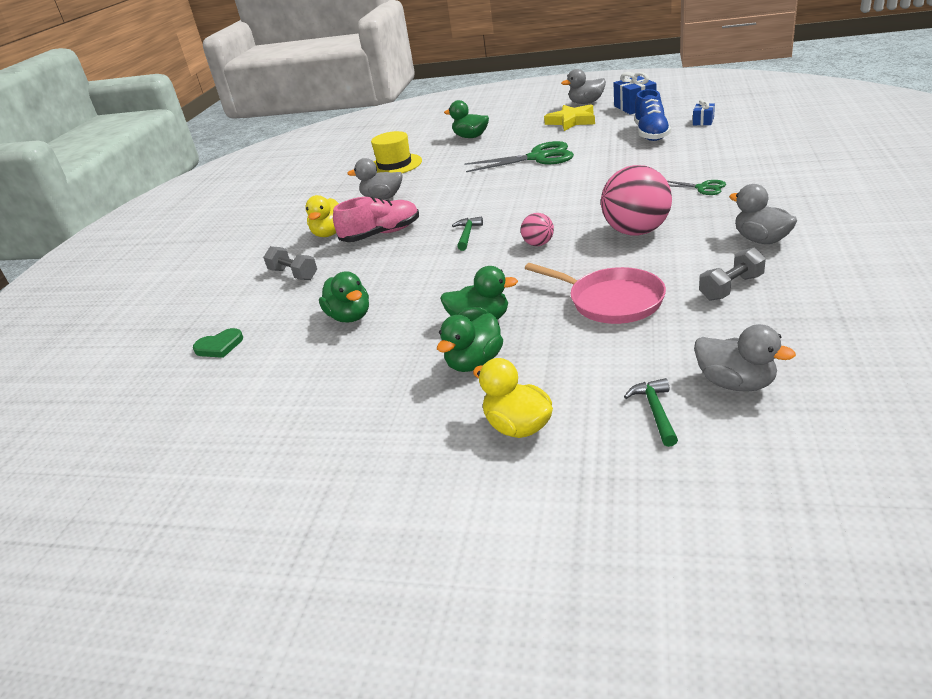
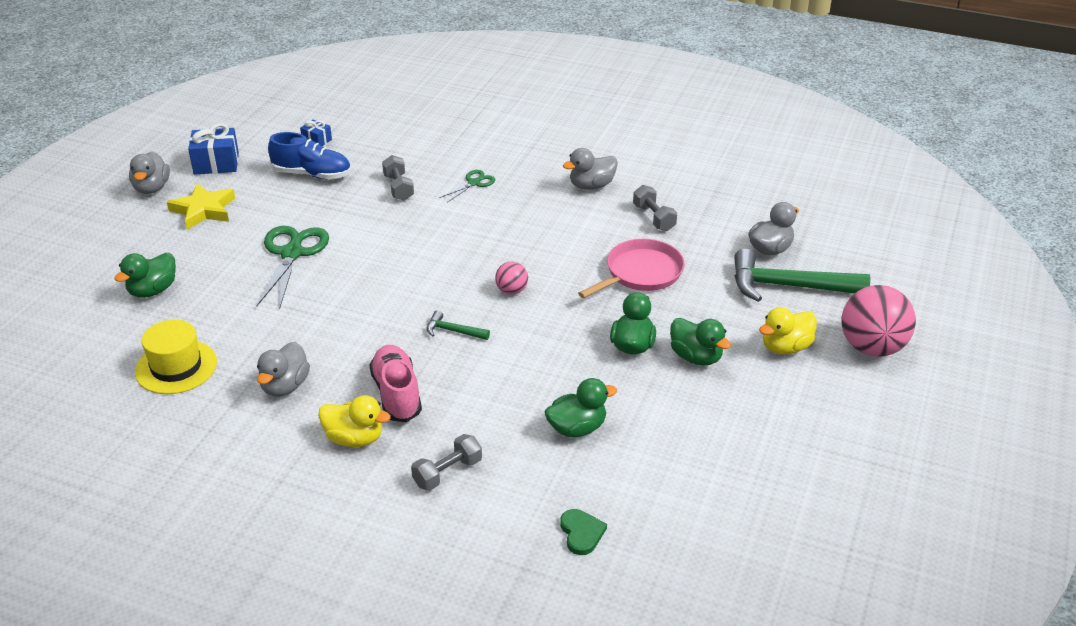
camera: 85 degrees left, 5 degrees up
(636, 231) = (530, 235): pink ball -> pink ball (872, 347)
(655, 412) = (788, 286): green hammer -> green hammer, size x2.16
(662, 164) = (398, 187): none -> grey dumbbell

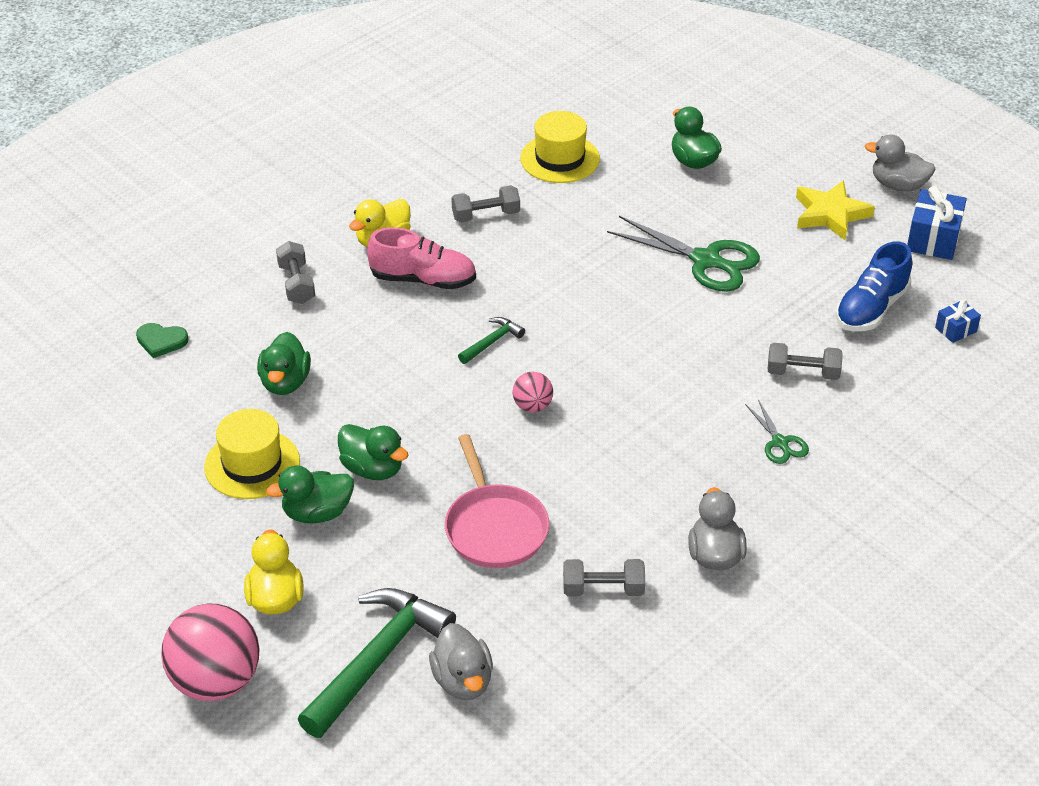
camera: 115 degrees right, 5 degrees up
(285, 386) = (486, 215): grey duck -> grey dumbbell
(678, 410) = (252, 464): none -> yellow hat

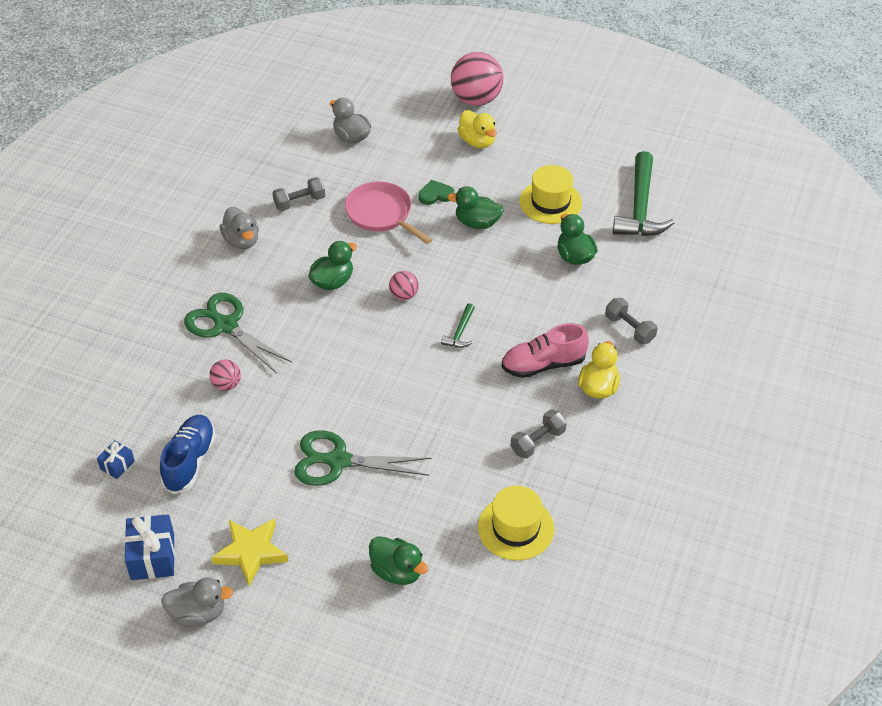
camera: 155 degrees right, 5 degrees up
(161, 341) = (678, 256): green heart -> green heart (435, 194)
(317, 513) = (490, 189): green duck -> green duck (332, 282)
(377, 660) = (402, 132): green hammer -> green hammer (640, 207)
(780, 443) = (225, 325): green scissors -> green scissors, size x1.93
(803, 373) = (226, 384): grey dumbbell -> pink ball

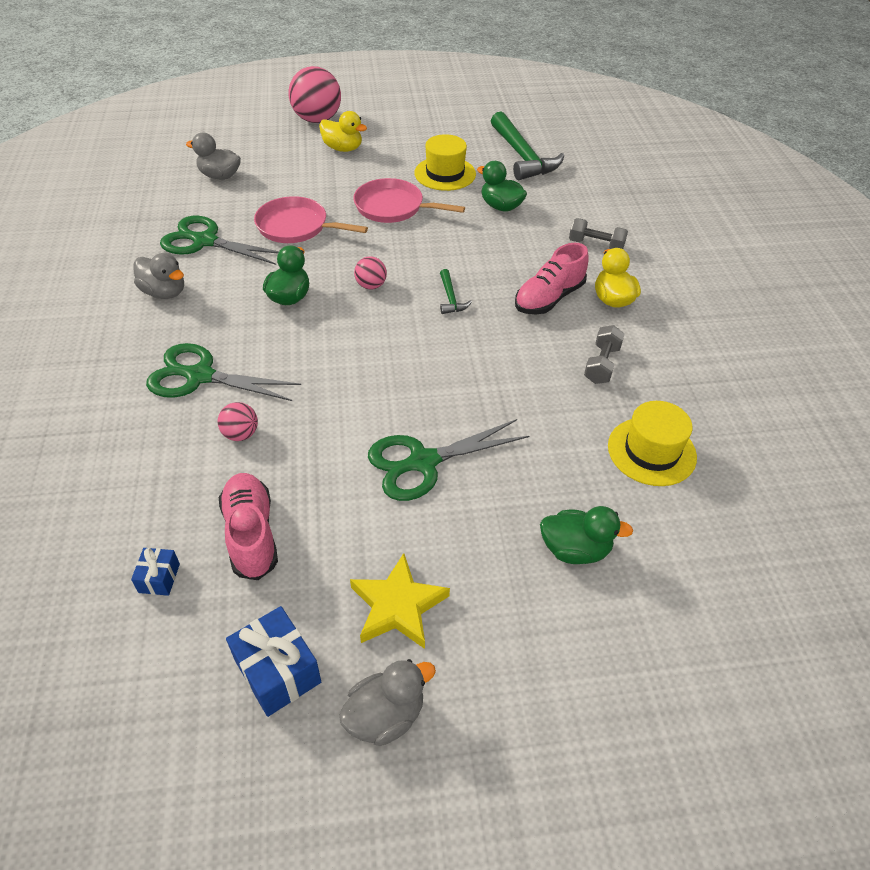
camera: 30 degrees left, 0 degrees up
(190, 461) = (251, 534): blue shoe -> pink shoe
(299, 202) = (204, 241): grey dumbbell -> green scissors
(435, 194) = (336, 197): green heart -> none
(477, 223) = (393, 207): green duck -> pink pan

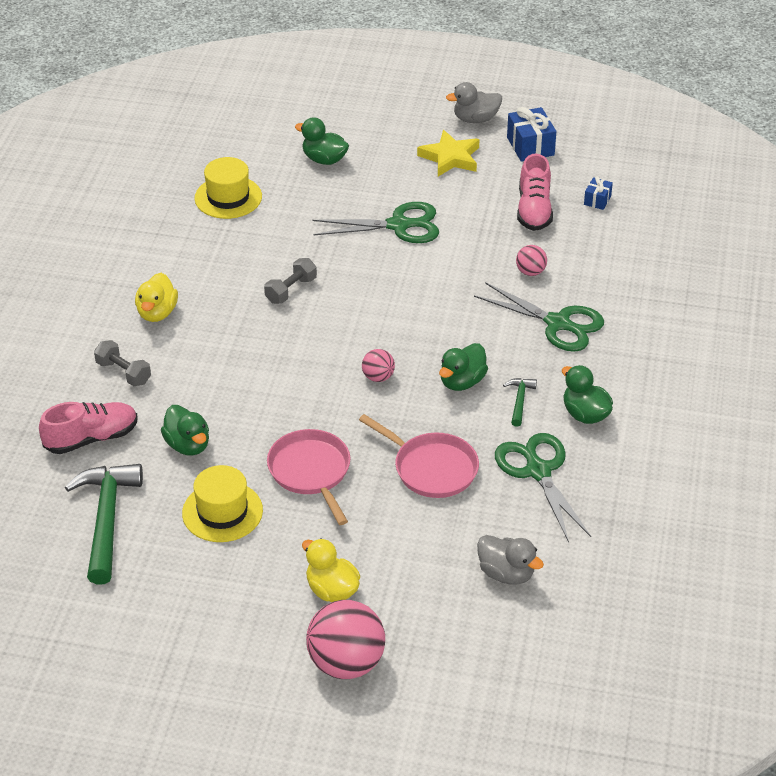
camera: 160 degrees left, 5 degrees down
(164, 292) = (585, 414): grey duck -> green duck
(204, 241) = (538, 471): green scissors -> green scissors turned 150 degrees counterclockwise
(393, 207) = (311, 472): pink pan -> pink pan turned 150 degrees counterclockwise
(450, 298) = (307, 347): green hammer -> green hammer (519, 401)
(549, 298) = (215, 327): pink shoe -> pink shoe (91, 438)
(601, 364) = (215, 261): grey dumbbell -> grey dumbbell (291, 290)

